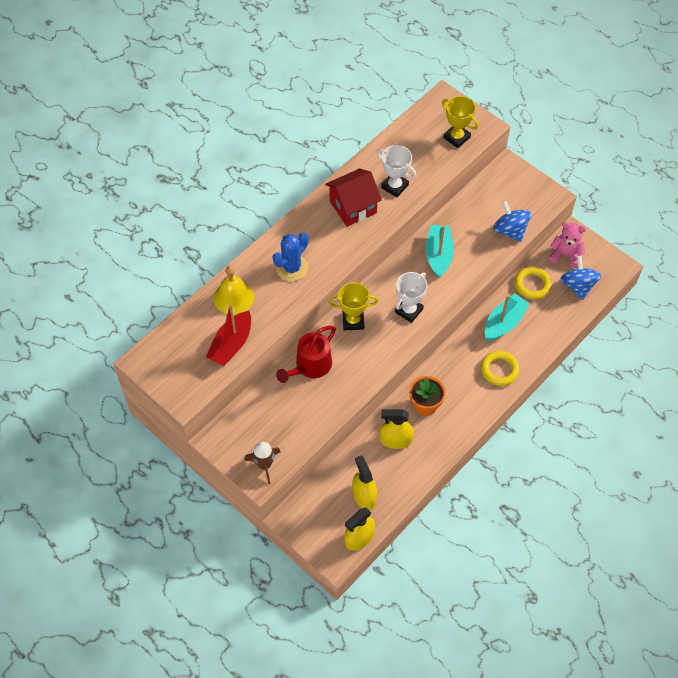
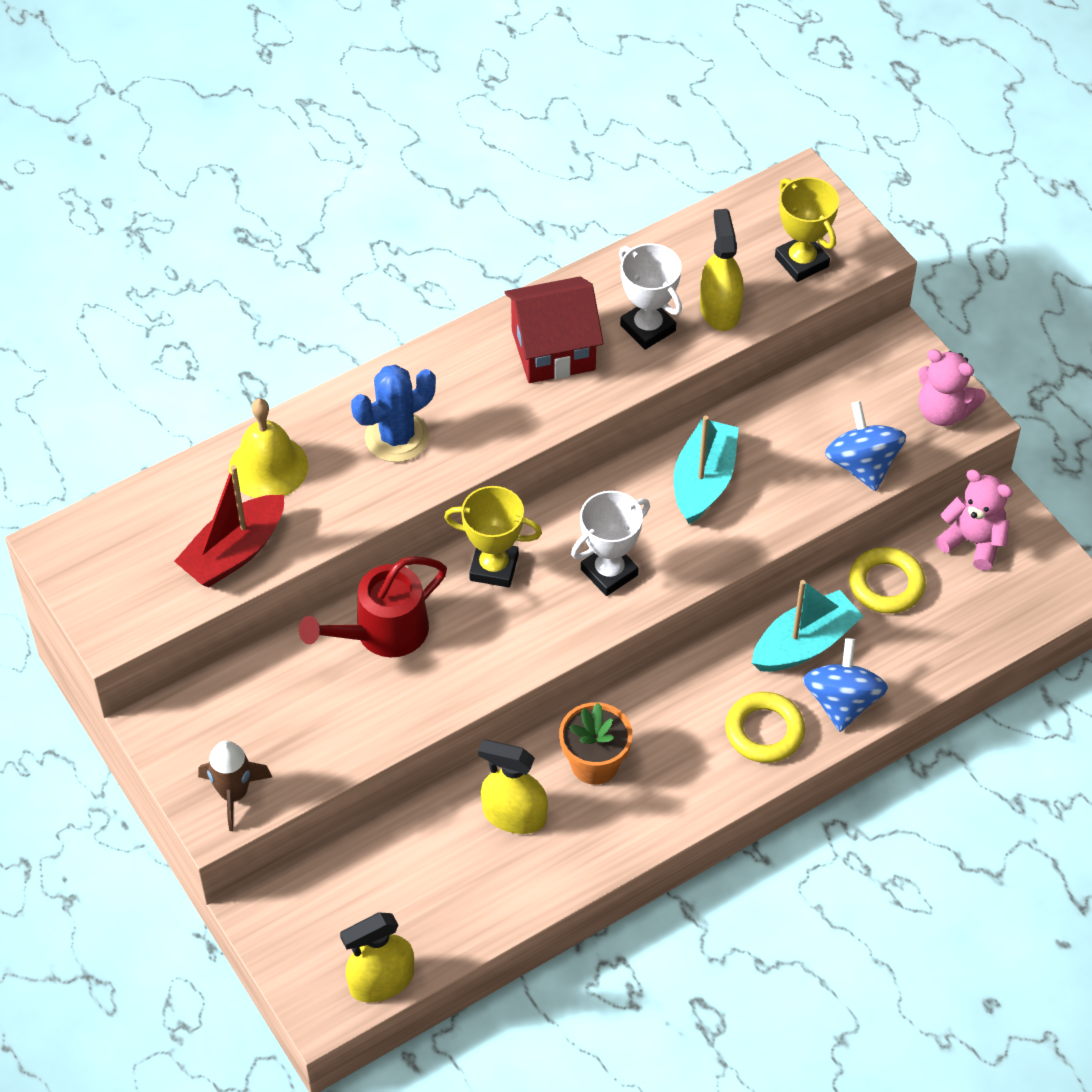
camera: 15 degrees right, 5 degrees down
(364, 495) = (417, 905): yellow spray bottle -> yellow spray bottle (720, 309)
(539, 196) = (943, 411): none -> pink teddy bear
(578, 286) = (978, 606): blue spinning top -> blue spinning top (842, 702)

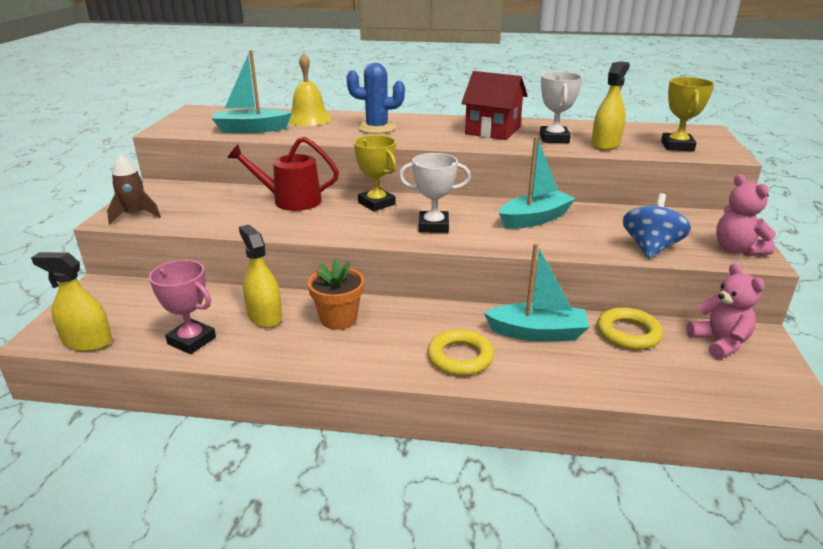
camera: 40 degrees right, 25 degrees down
(234, 552) = (251, 129): red boat -> turquoise boat
(485, 900) = (191, 340): none -> pink trophy
(842, 702) = (533, 370): blue spinning top -> none

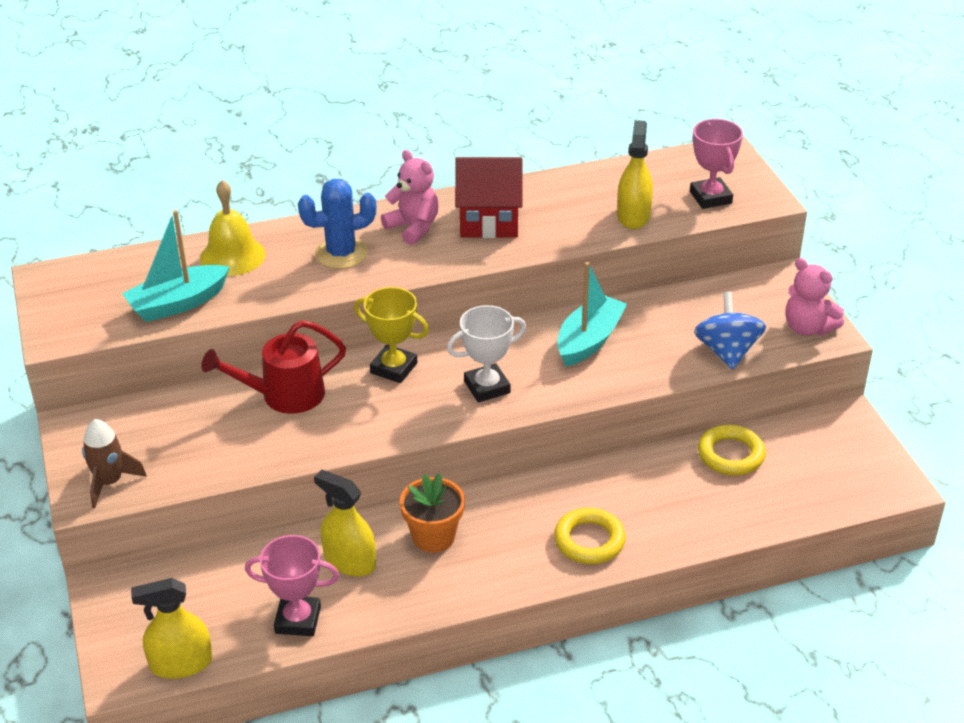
camera: 25 degrees left, 10 degrees up
(537, 333) = (646, 484): turquoise boat -> none
(554, 139) = (570, 219): white trophy -> none
(677, 146) = (710, 197): yellow trophy -> pink trophy
(719, 343) = (816, 438): pink teddy bear -> pink teddy bear (413, 227)

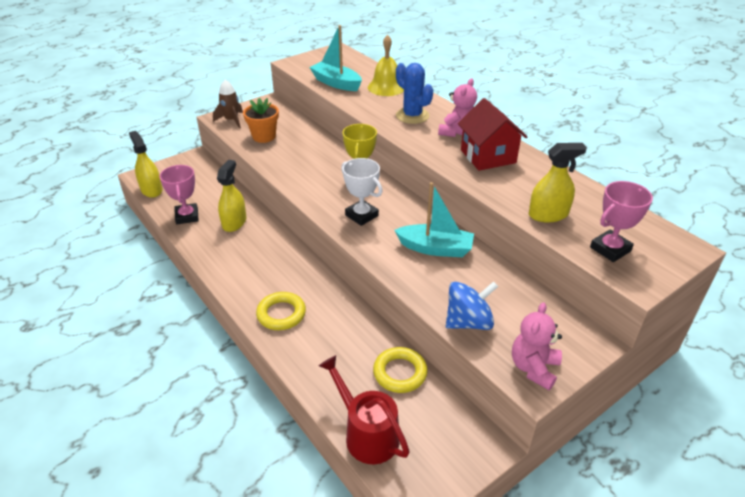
camera: 70 degrees right, 0 degrees up
(283, 395) = (317, 149): red watering can -> red watering can (366, 433)
(433, 536) = (263, 247): orange flower pot -> orange flower pot (264, 136)

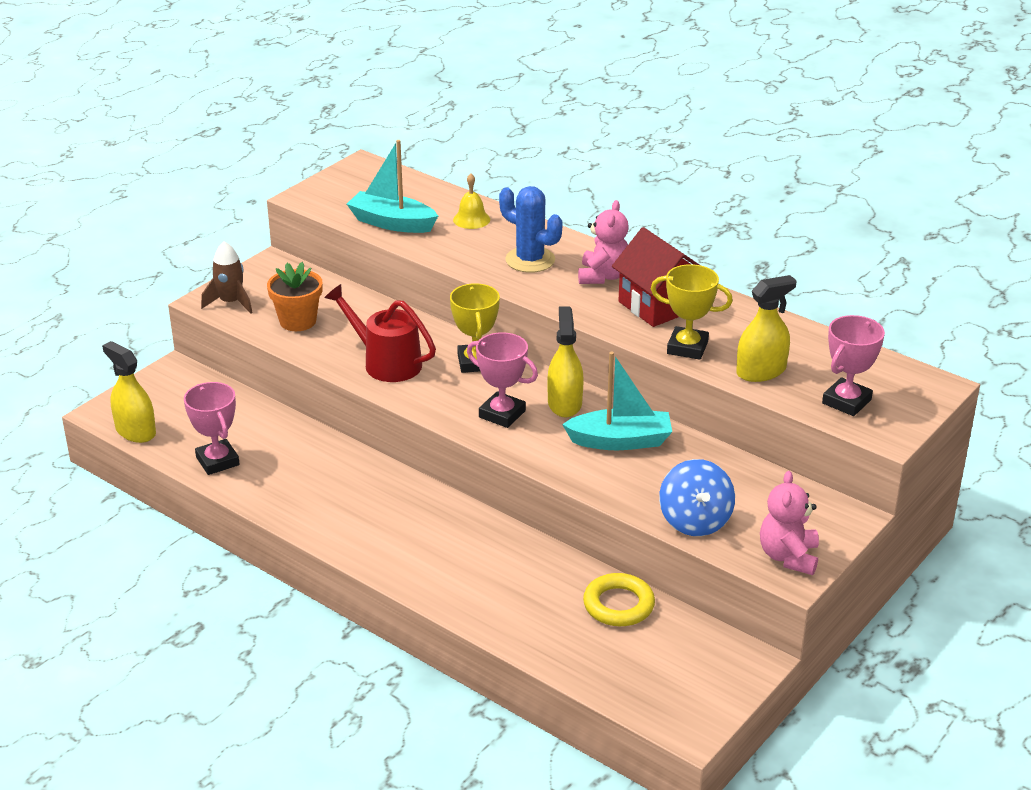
camera: 15 degrees left, 5 degrees down
(234, 222) = (296, 458): yellow spray bottle -> yellow spray bottle (564, 403)
(281, 314) = (430, 566): yellow ring -> none
(361, 215) = (502, 414): white trophy -> pink trophy
(366, 433) = (604, 676): red watering can -> red watering can (386, 362)
(386, 87) = (471, 219): yellow bell -> yellow bell, size x0.63
(468, 322) = (695, 521): blue spinning top -> blue spinning top turned 120 degrees clockwise
(498, 189) = (687, 347): none -> yellow trophy

